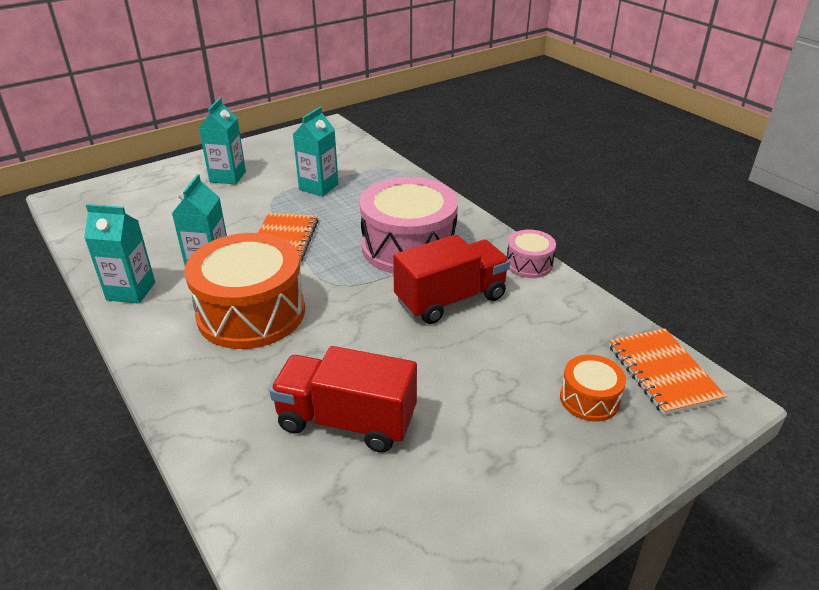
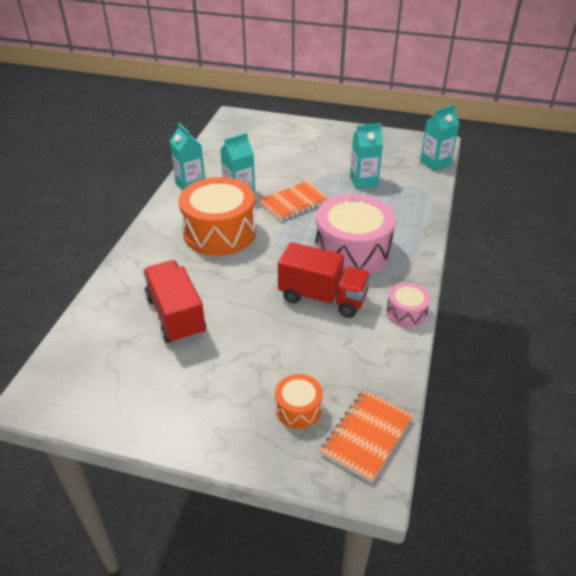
camera: 50 degrees right, 5 degrees up
(228, 177) = (325, 146): turquoise carton -> turquoise carton (435, 163)

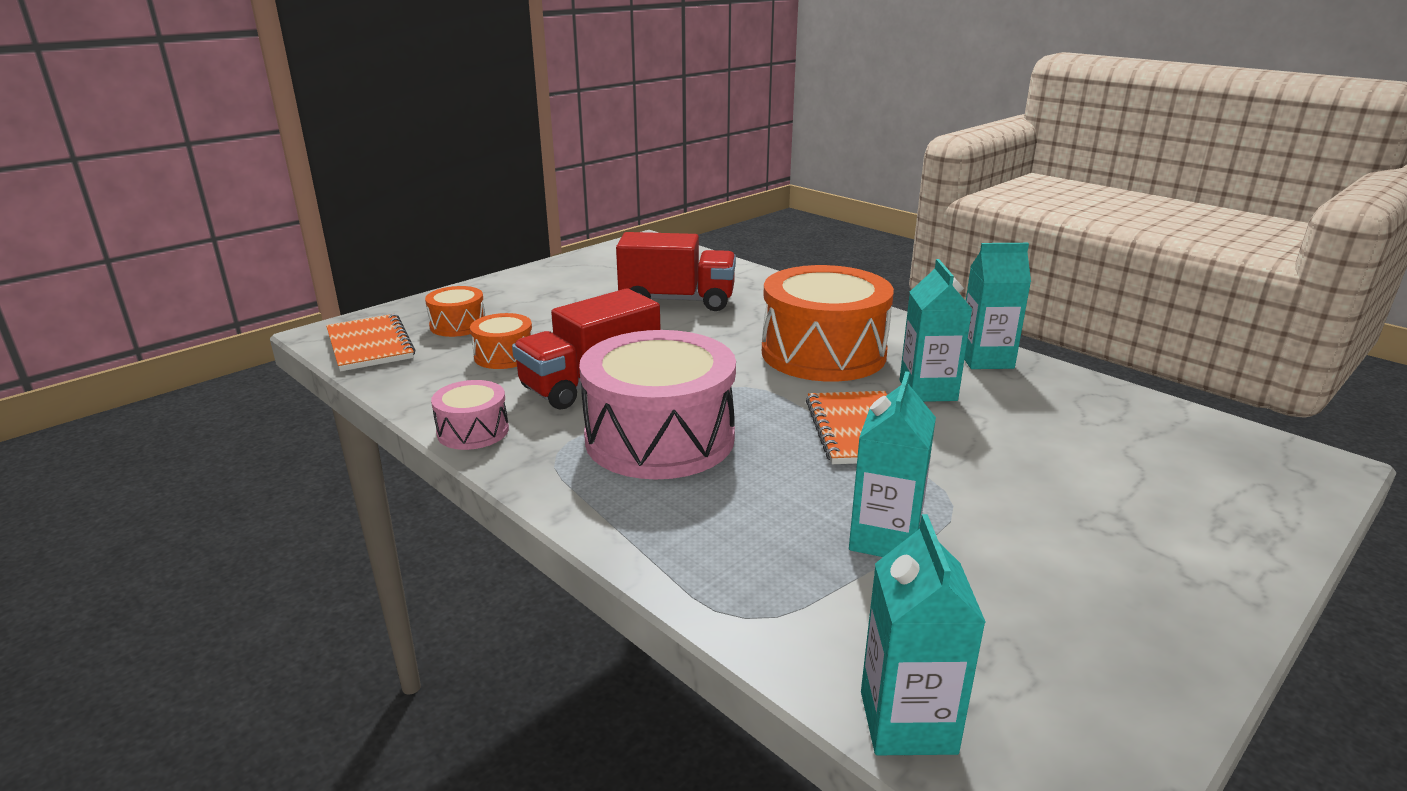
camera: 120 degrees right, 15 degrees down
(322, 352) = (504, 356): none -> orange drum

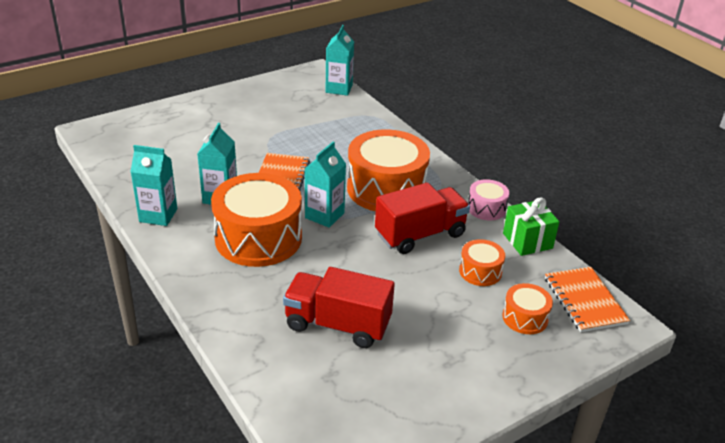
camera: 170 degrees left, 10 degrees up
(418, 395) = (527, 241): none -> green gift
(660, 438) = (386, 189): pink drum -> orange drum
(885, 538) = (308, 130): turquoise carton -> turquoise carton (324, 215)

